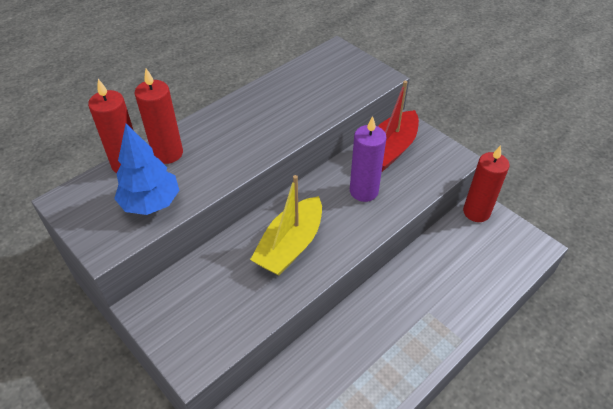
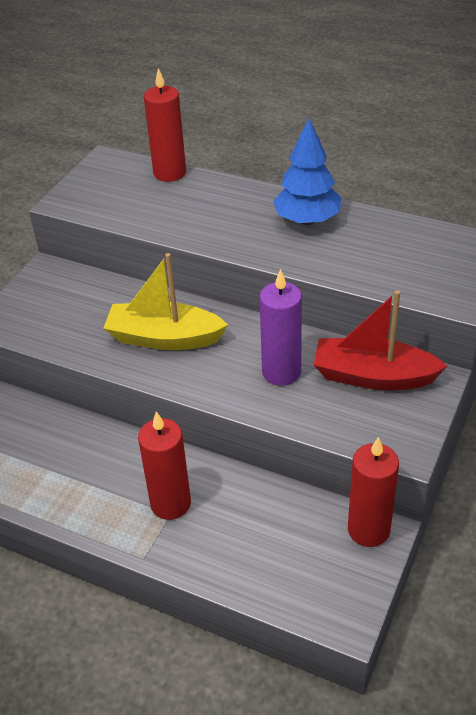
camera: 70 degrees right, 5 degrees down
(151, 203) = (128, 205): blue tree -> blue tree (307, 220)
(168, 153) = (199, 189): red candle -> red candle (170, 503)

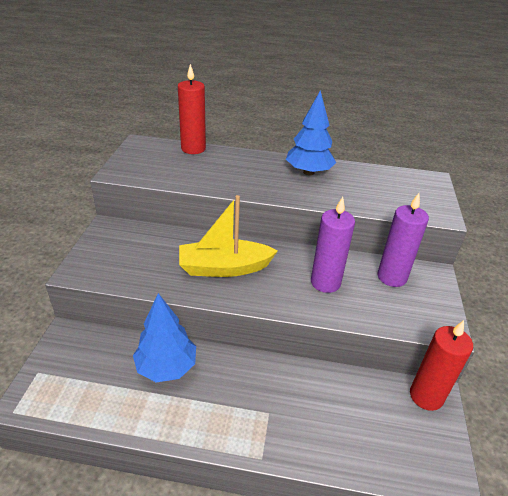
camera: 20 degrees left, 5 degrees down
(75, 446) = (166, 367): none -> blue tree
(170, 503) = (265, 403): red candle -> none
(373, 376) = (391, 277): red boat -> purple candle

